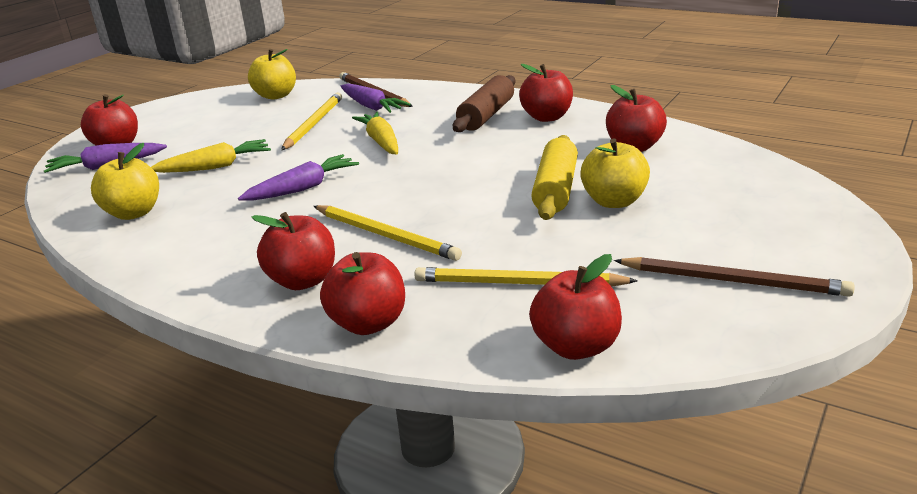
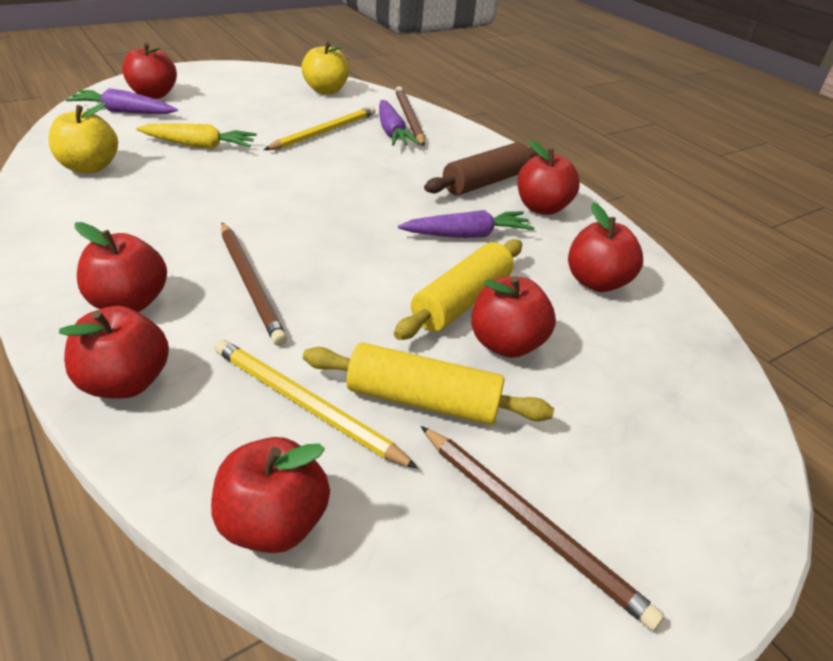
camera: 20 degrees right, 10 degrees up
(302, 188) = (240, 198): purple carrot -> purple carrot (467, 235)
(381, 142) = (359, 174): yellow carrot -> none
(386, 235) = (250, 284): yellow pencil -> brown pencil
(595, 250) = (423, 400): none -> yellow rolling pin
(614, 201) = (506, 344): yellow apple -> red apple

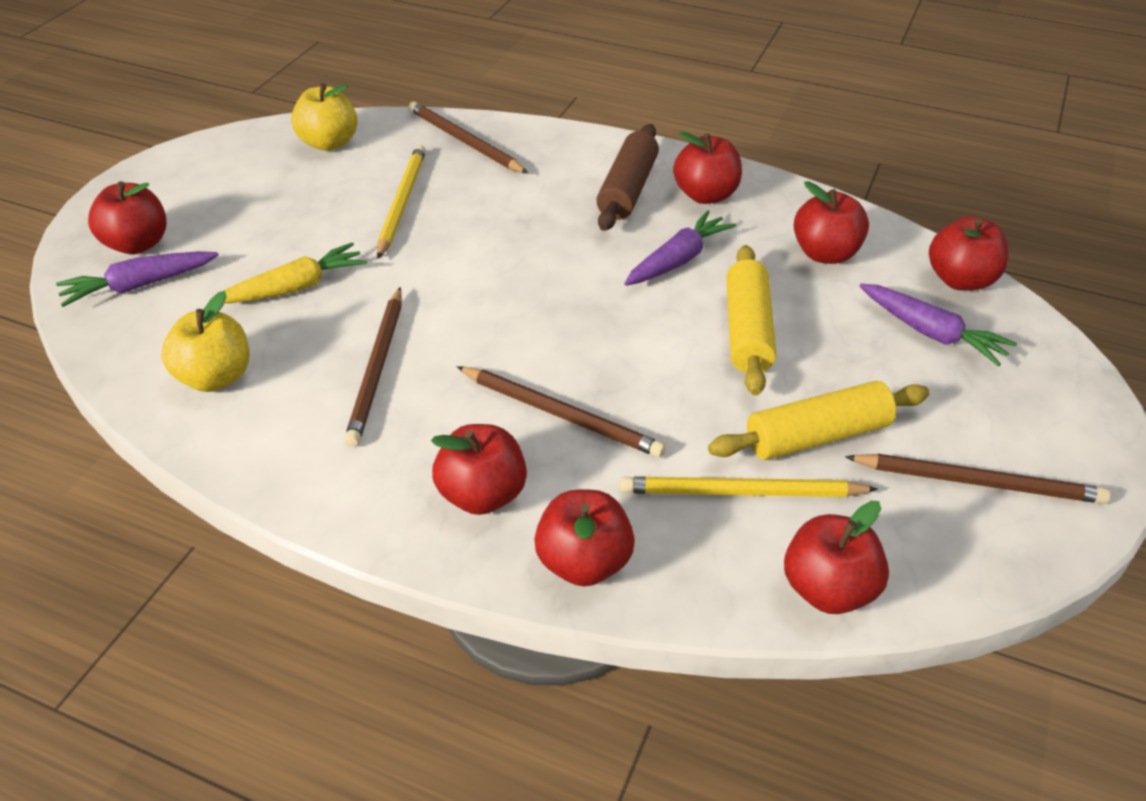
camera: 30 degrees left, 5 degrees up
(180, 204) = (377, 368): none -> brown pencil
(392, 132) = (469, 169): purple carrot -> purple carrot (931, 333)
(506, 344) = (821, 352): red apple -> red apple (960, 280)

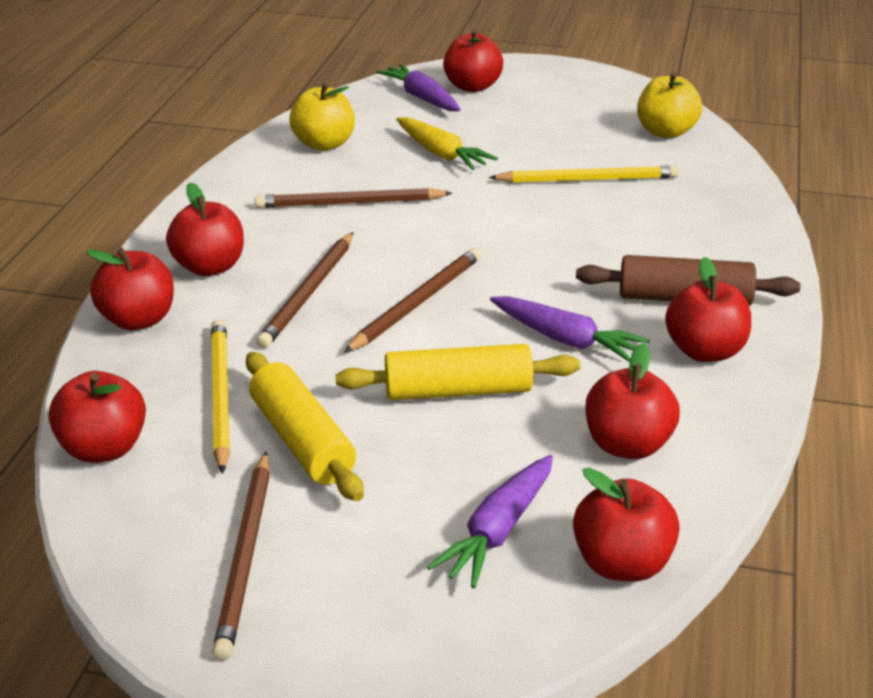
camera: 80 degrees right, 10 degrees down
(464, 141) = (716, 195): brown pencil -> brown pencil (417, 303)

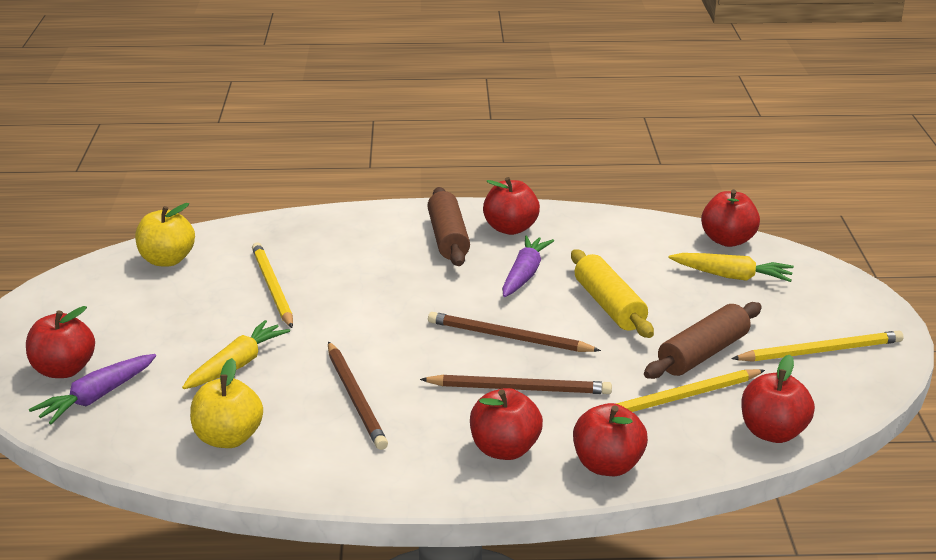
camera: 105 degrees left, 5 degrees down
(245, 556) = (821, 351): brown pencil -> yellow pencil
(302, 441) = (703, 354): yellow rolling pin -> brown rolling pin
(498, 531) = (731, 276): purple carrot -> yellow carrot
(627, 445) = (626, 246): red apple -> none

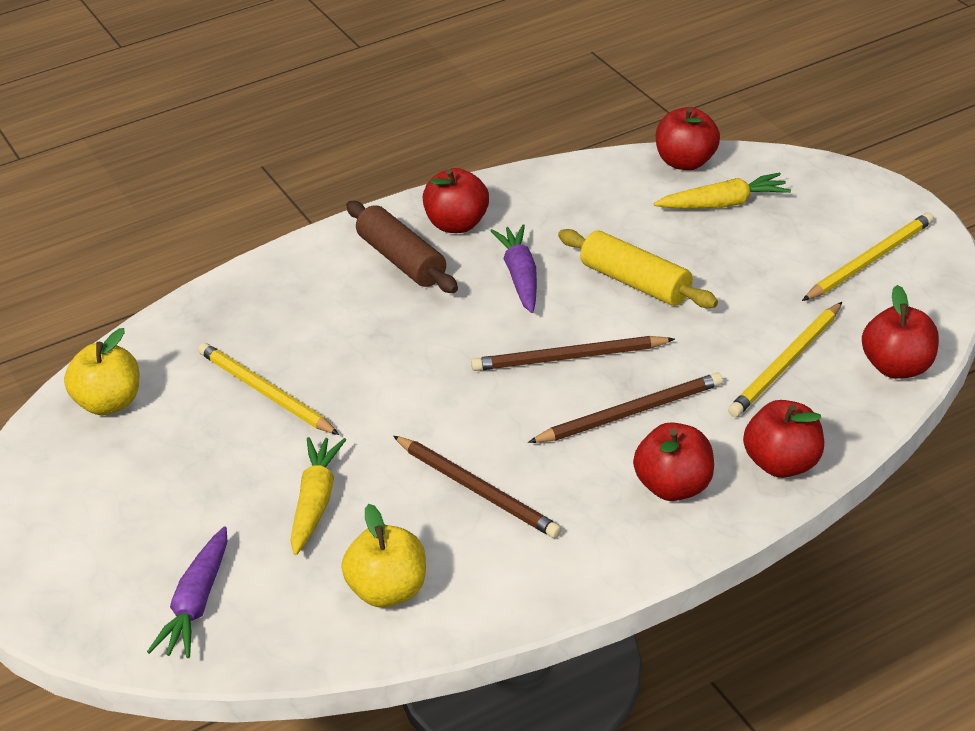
camera: 25 degrees left, 10 degrees up
(63, 370) = (125, 587): red apple -> none
(703, 354) = (768, 304): brown rolling pin -> none

